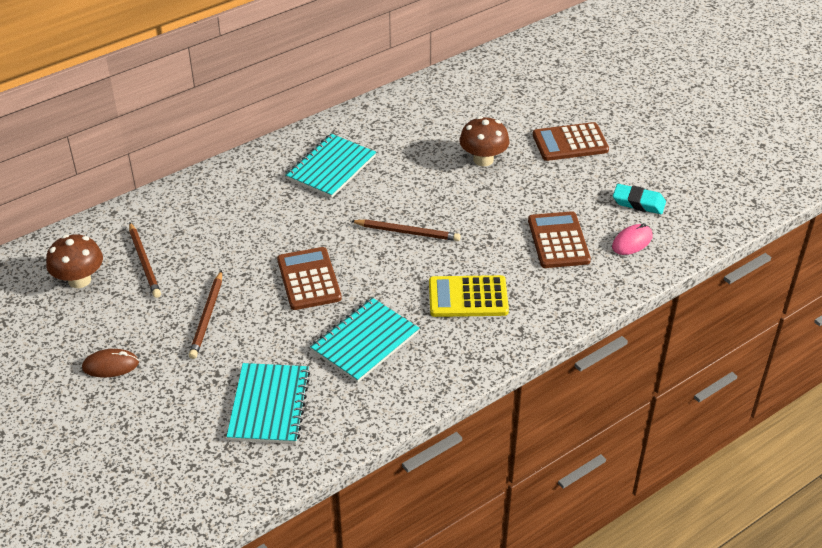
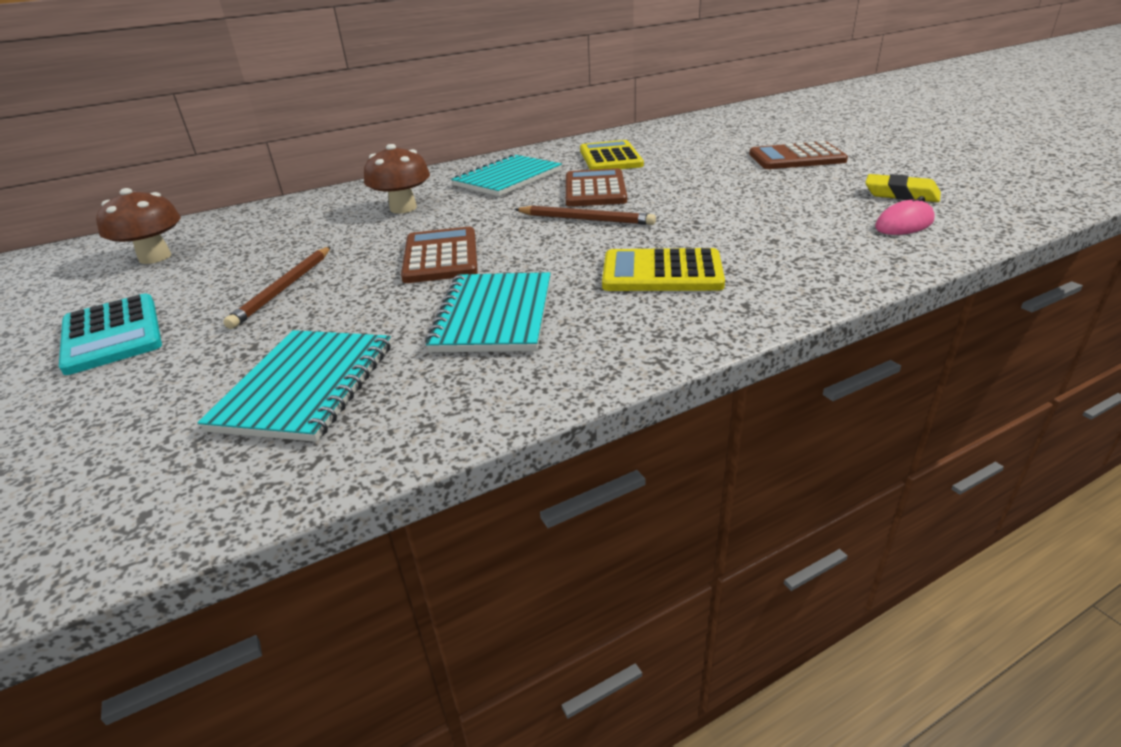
camera: 10 degrees right, 10 degrees down
(110, 365) = (112, 334): brown mouse -> turquoise calculator
(144, 262) = (245, 243): brown pencil -> none
(365, 342) = (494, 315): turquoise notebook -> turquoise notebook turned 45 degrees counterclockwise
(415, 135) = (610, 158): none -> yellow calculator
(483, 159) = (689, 170): brown mushroom -> brown mushroom (403, 208)
(558, 241) = (794, 224): brown calculator -> brown calculator (595, 189)
(638, 202) = (901, 194): turquoise eraser -> yellow eraser

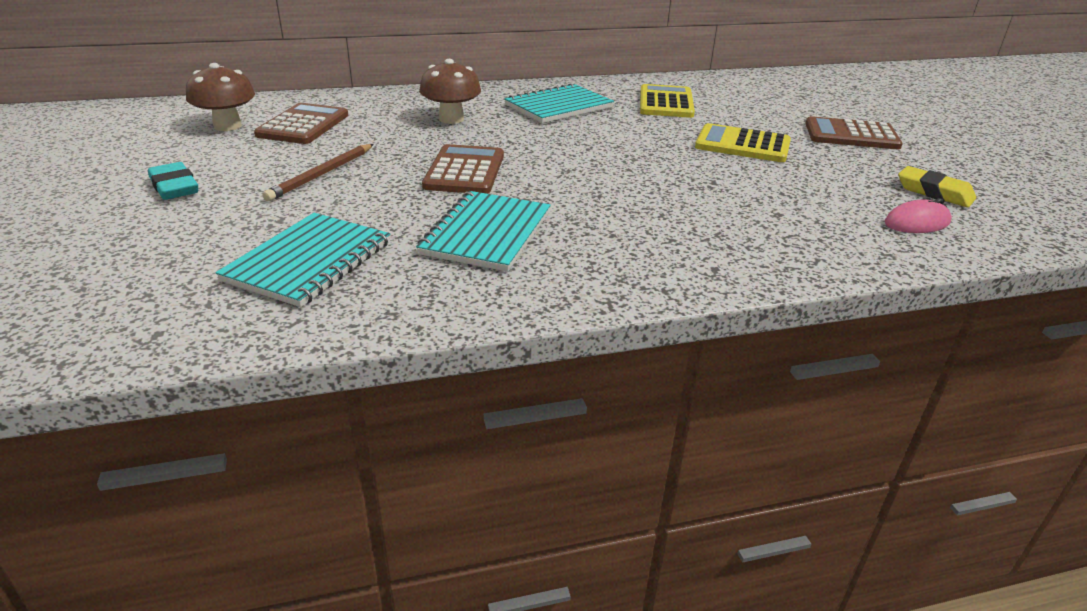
camera: 10 degrees right, 0 degrees up
(112, 334) = (174, 187): turquoise calculator -> turquoise eraser
(586, 219) = (611, 160): brown pencil -> none
(595, 189) = (634, 132): brown calculator -> brown calculator (303, 125)
(662, 272) = (654, 224): yellow calculator -> yellow calculator (742, 145)

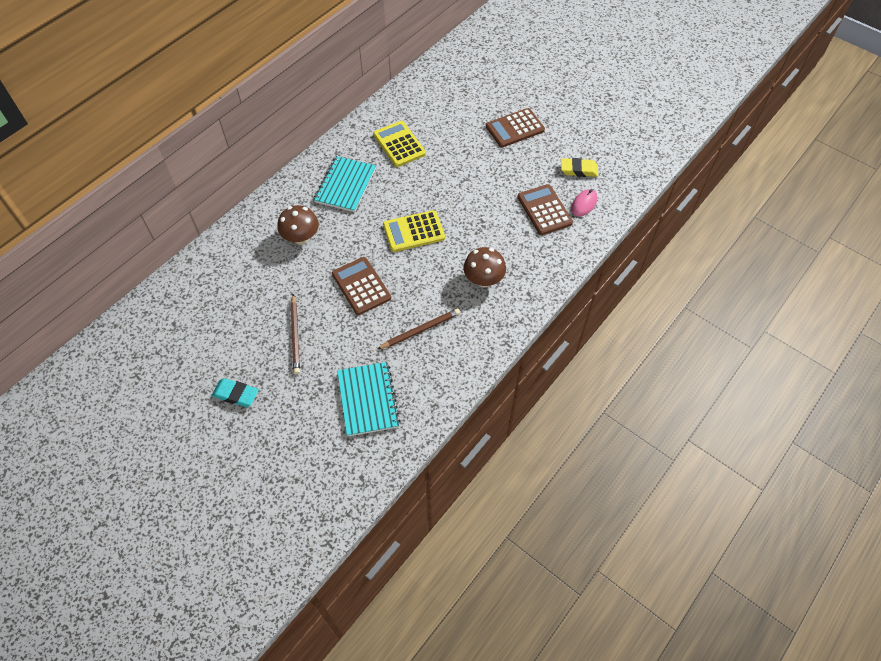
camera: 35 degrees left, 25 degrees up
(227, 126) = (184, 325): brown mushroom -> brown mushroom (483, 280)
(303, 125) = (226, 297): brown calculator -> brown calculator (544, 210)
(487, 233) = (420, 330): turquoise notebook -> brown pencil
(742, 145) = (471, 173): yellow calculator -> yellow calculator (413, 231)

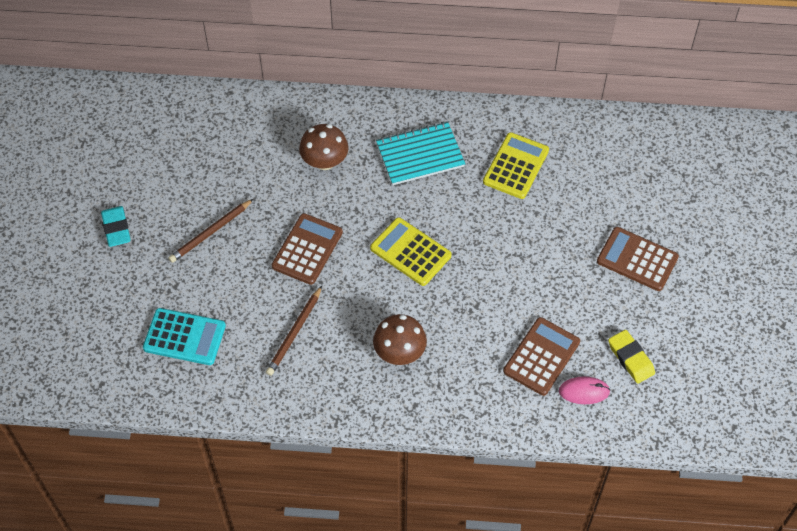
camera: 55 degrees right, 0 degrees up
(368, 400) = (184, 337): turquoise notebook -> turquoise calculator
(420, 330) = (295, 333): brown pencil -> brown pencil turned 90 degrees clockwise

